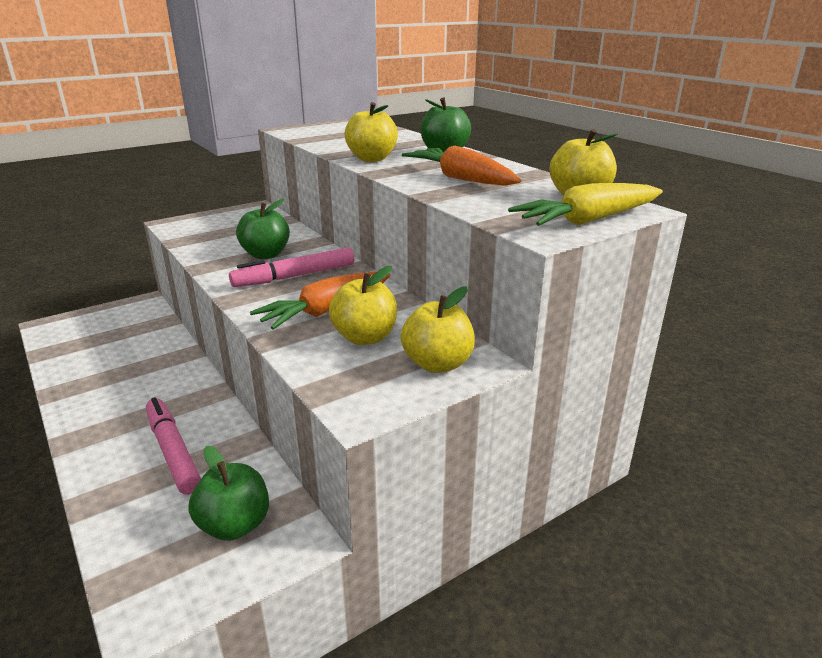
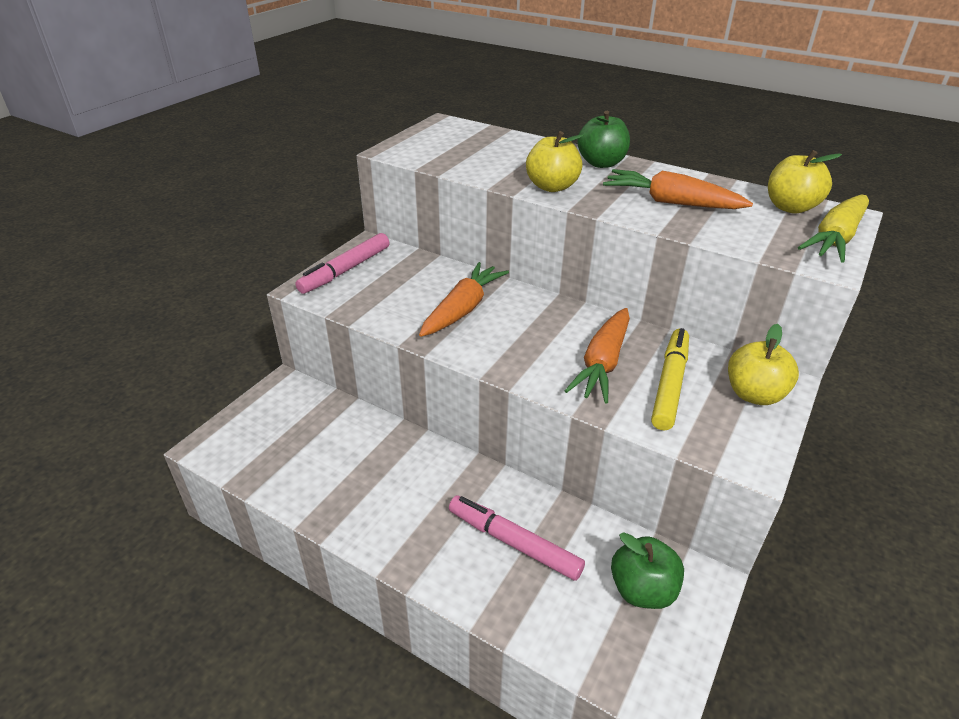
camera: 25 degrees left, 10 degrees up
(265, 255) = (463, 309): green apple -> orange carrot
(295, 276) = (525, 330): pink marker -> pink marker (345, 270)
(365, 337) = (669, 384): yellow apple -> yellow marker

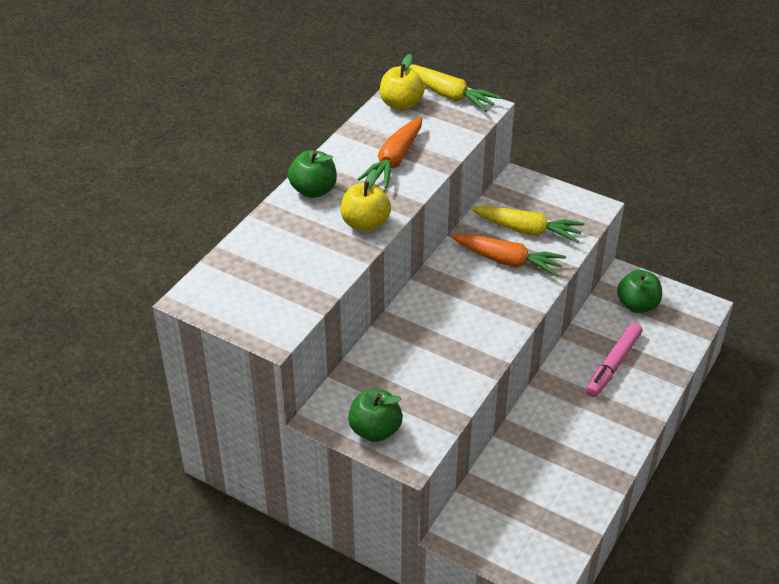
camera: 90 degrees left, 5 degrees up
(345, 270) = (375, 430): pink marker -> green apple
(463, 309) = (440, 339): orange carrot -> none
(669, 384) = (527, 230): yellow marker -> yellow carrot
(754, 394) = (532, 194): yellow apple -> none

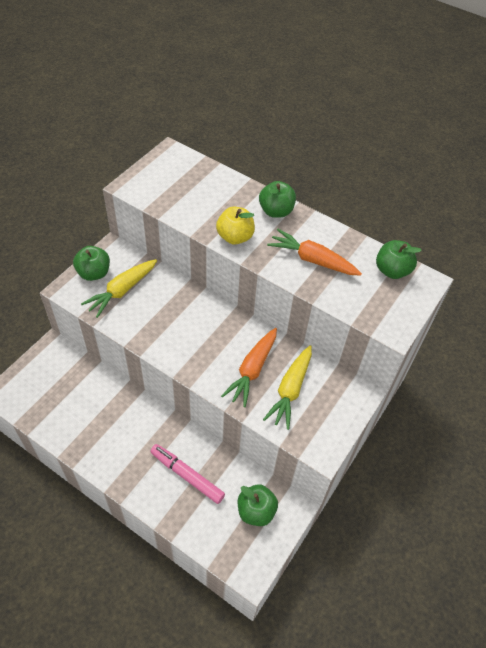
camera: 90 degrees right, 10 degrees up
(401, 104) = (392, 270): yellow apple -> green apple
(449, 95) = (409, 305): yellow carrot -> yellow carrot (122, 291)

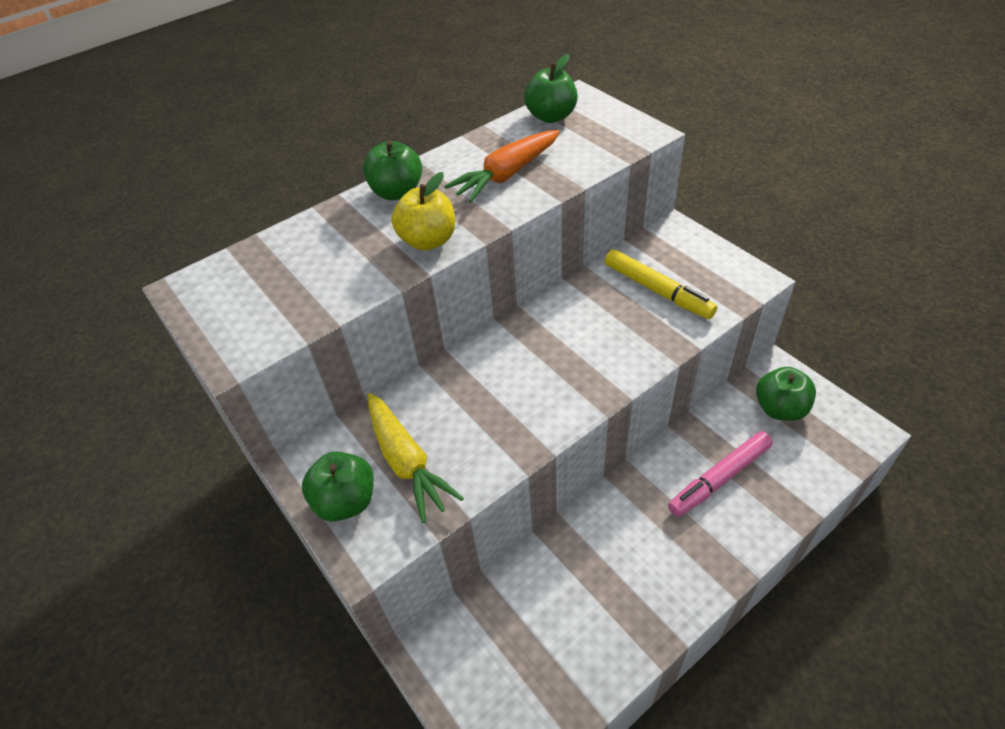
camera: 65 degrees left, 5 degrees down
(252, 370) = (616, 322): orange carrot -> none
(290, 390) = (657, 290): yellow carrot -> yellow marker

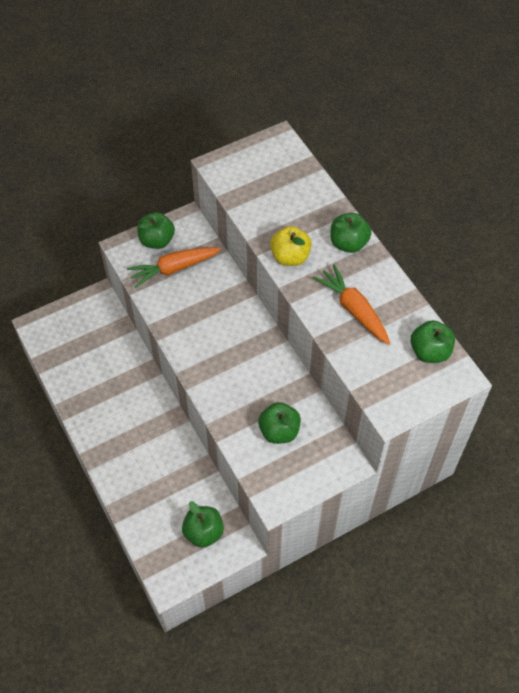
camera: 95 degrees right, 10 degrees up
(406, 462) = (173, 268): yellow carrot -> orange carrot
(657, 290) = (279, 431): yellow marker -> green apple
(719, 478) = (158, 472): pink marker -> none

